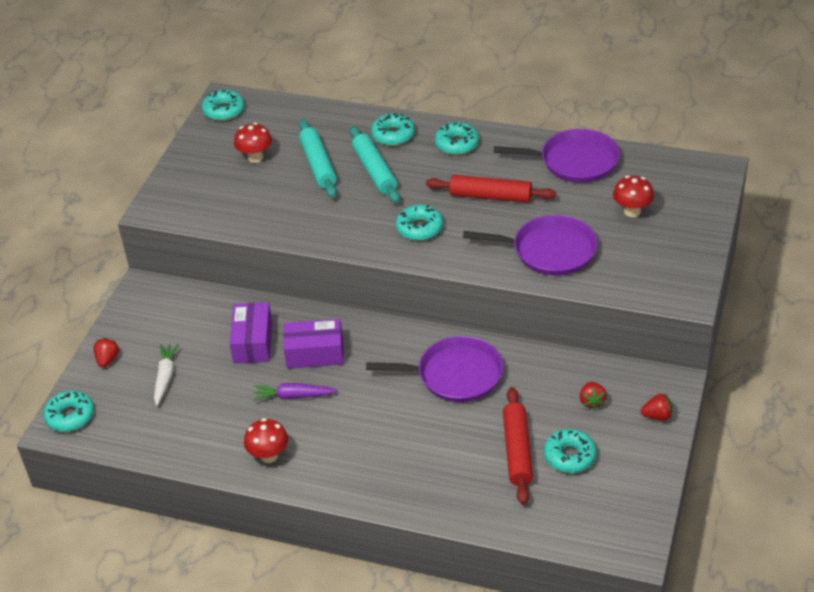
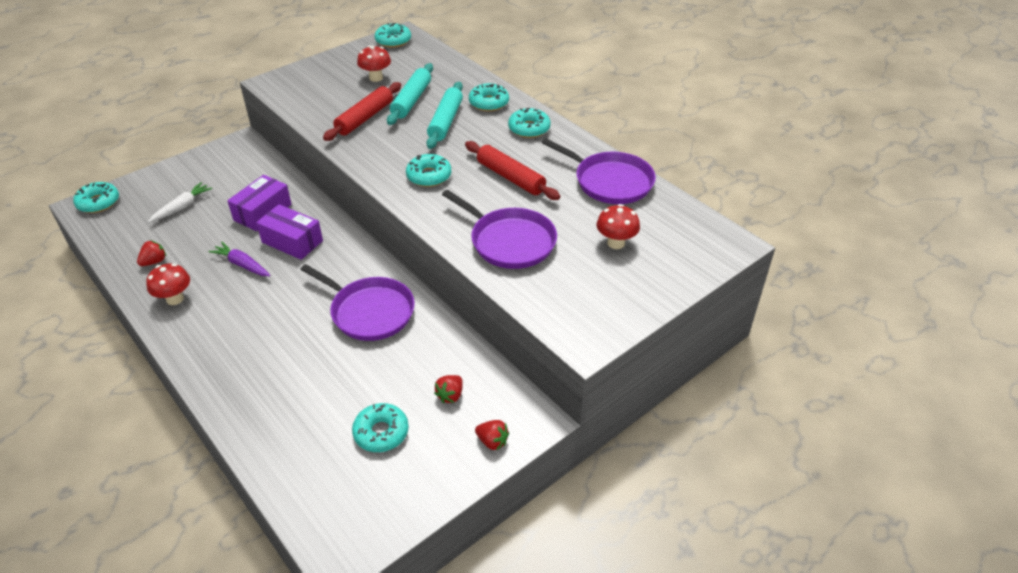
camera: 30 degrees right, 0 degrees up
(107, 359) = (164, 177): red strawberry -> red strawberry (154, 262)
(517, 451) = (346, 402): red rolling pin -> red rolling pin (365, 118)

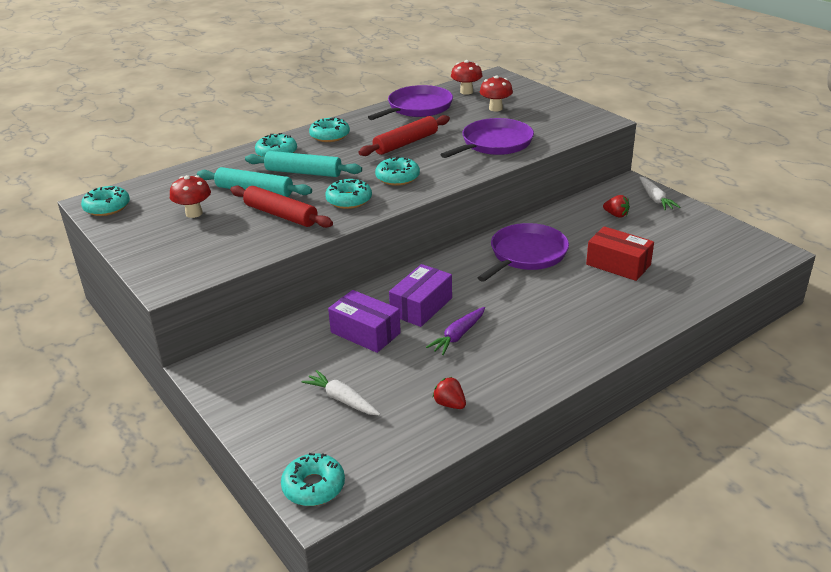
camera: 85 degrees left, 10 degrees down
(175, 299) = (514, 376): red mushroom -> red mushroom (466, 92)
(337, 386) = (618, 264): none -> red box
(381, 432) = (661, 242): turquoise donut -> turquoise donut (349, 200)
(492, 441) = (655, 199): red strawberry -> white carrot

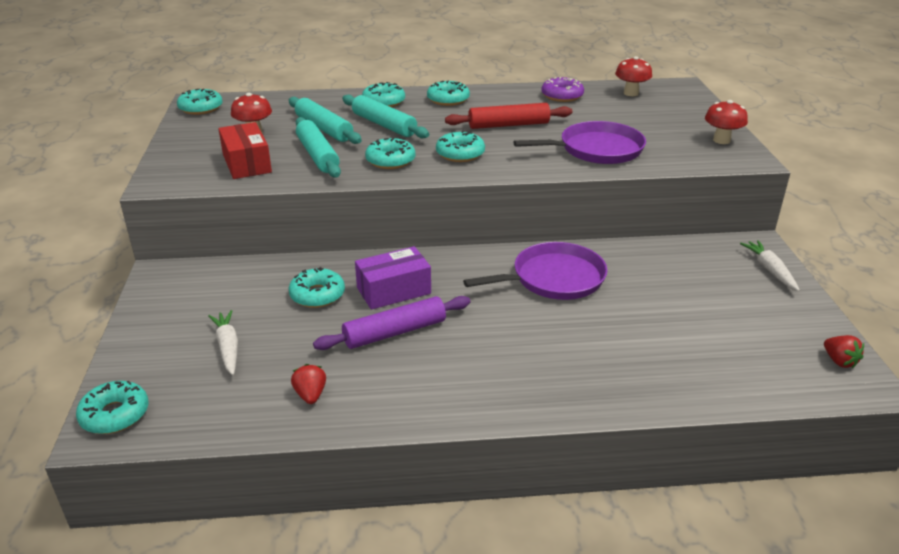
camera: 30 degrees right, 0 degrees up
(281, 215) = (318, 155): red rolling pin -> turquoise rolling pin
(365, 333) = (317, 295): purple box -> turquoise donut
(417, 108) = (562, 96): purple pan -> purple donut
(458, 336) = (395, 332): purple carrot -> purple rolling pin
(495, 108) = (641, 116): red mushroom -> red mushroom (721, 140)
(616, 215) = (701, 272): red strawberry -> red strawberry (839, 361)
(618, 264) = (644, 325): red box -> red box (247, 163)
(655, 199) = (770, 270): white carrot -> white carrot turned 150 degrees clockwise

